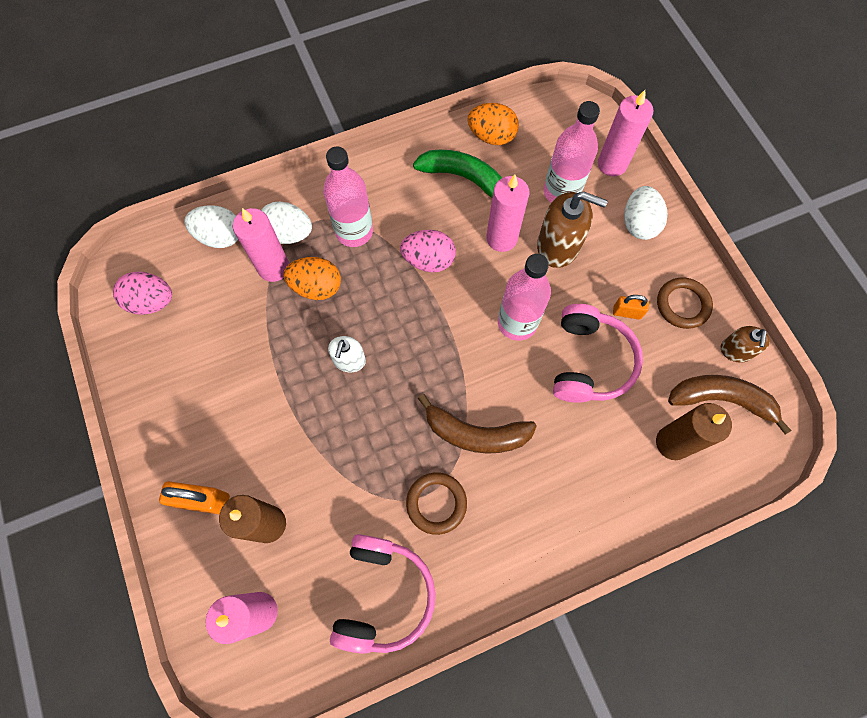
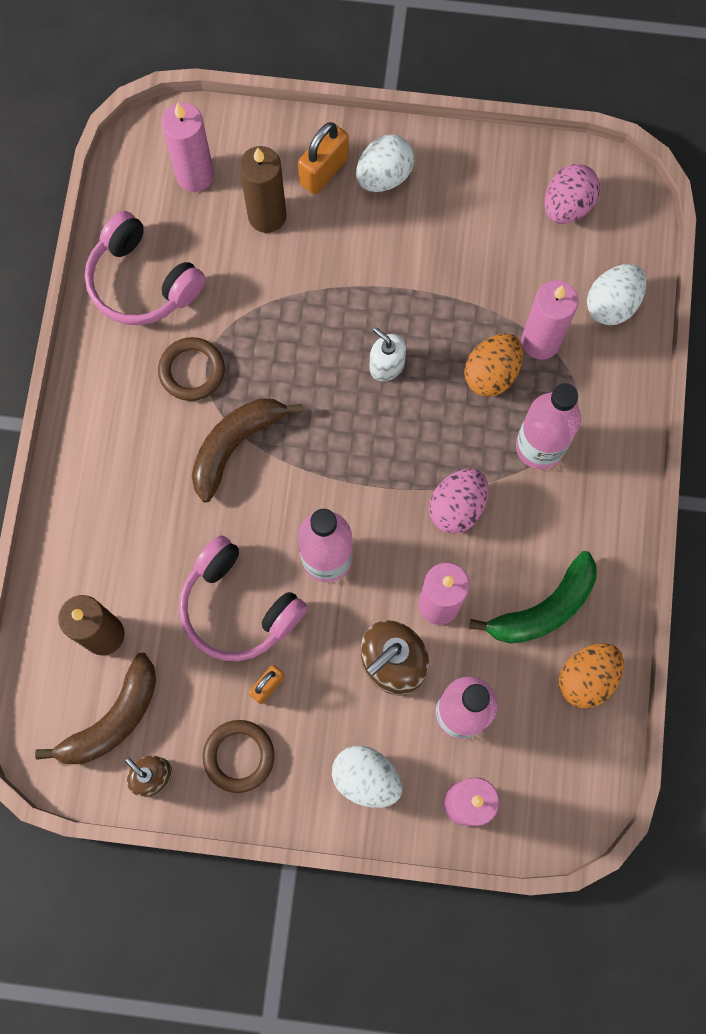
camera: 120 degrees right, 5 degrees up
(289, 234) = (576, 376): white egg -> white egg (384, 176)

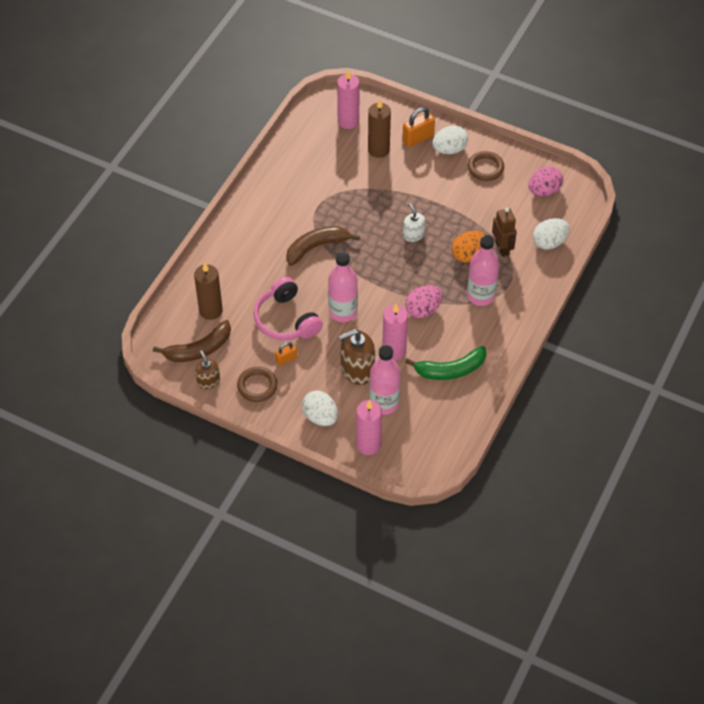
camera: 20 degrees right, 20 degrees down
(142, 282) = (299, 161): pink headphones -> none
(192, 371) = (308, 207): brown ring -> brown ring (485, 168)
(540, 341) = (502, 248): pink candle -> brown robot
(586, 678) = (460, 408): orange egg -> none

